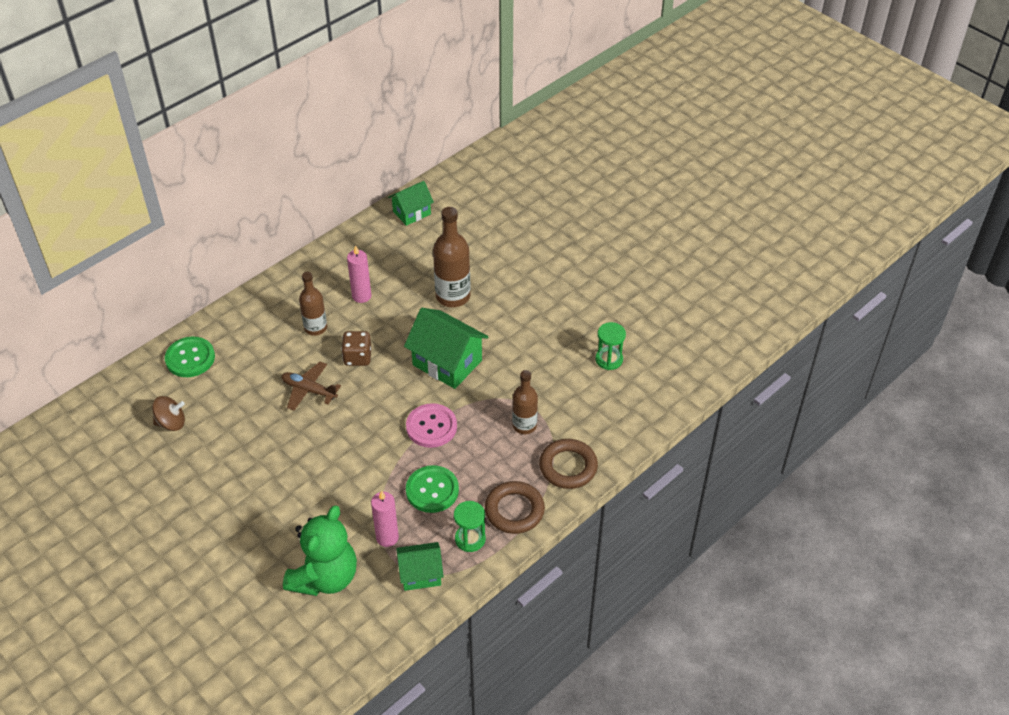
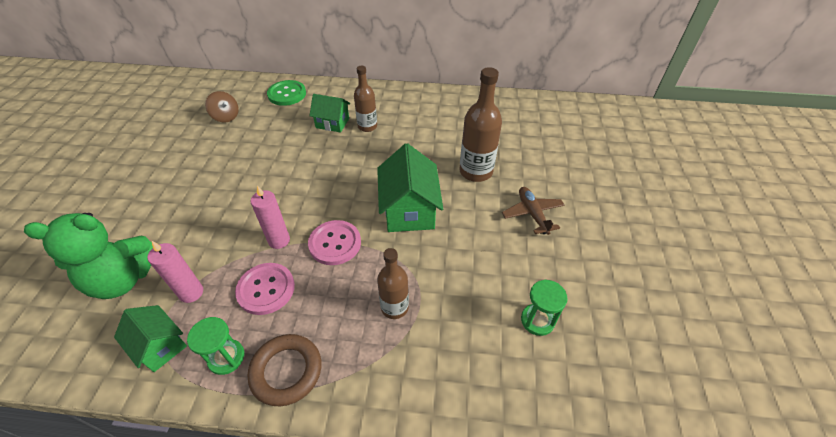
camera: 50 degrees right, 0 degrees up
(309, 390) = (309, 156): brown plane -> brown plane (532, 214)
(357, 357) = (363, 161): brown dice -> none
(361, 296) = (419, 129): pink candle -> pink candle (279, 240)
(412, 213) = (519, 106): green house -> green house (332, 123)
(432, 490) = (266, 289): green button -> pink button
(568, 467) = (377, 381): brown ring -> none

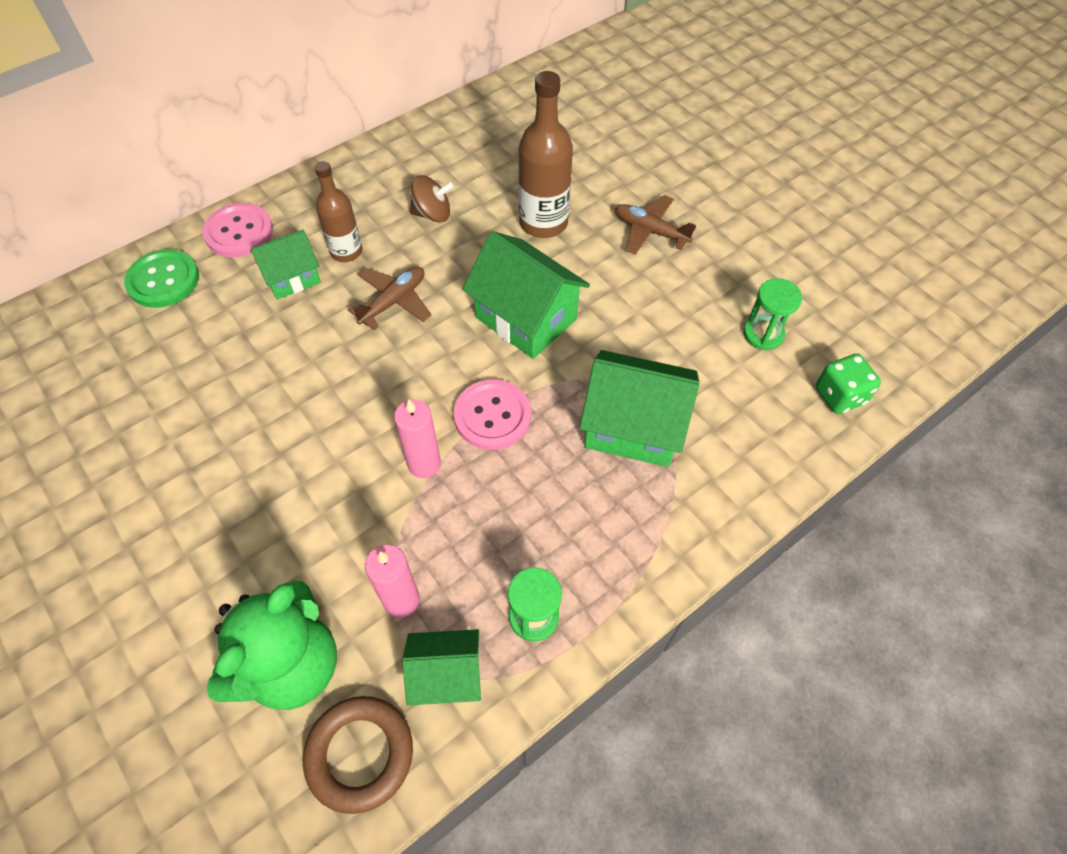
camera: 45 degrees left, 10 degrees up
(226, 117) = (113, 375): brown spinning top -> brown spinning top (432, 214)
(266, 289) = (482, 522): pink button -> pink button (239, 232)
(286, 371) = (608, 571): brown ring -> brown ring (360, 754)
(359, 160) = (393, 301): none -> brown plane
(394, 307) = (633, 427): brown bottle -> green house
(547, 402) = (839, 395): none -> green dice

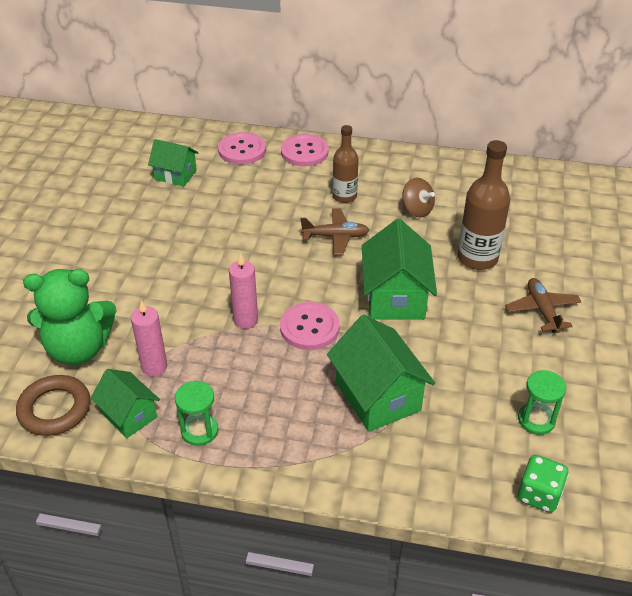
camera: 50 degrees right, 15 degrees down
(163, 280) = (242, 150): green button -> pink button
(292, 278) = (301, 190): green house -> green house (175, 175)

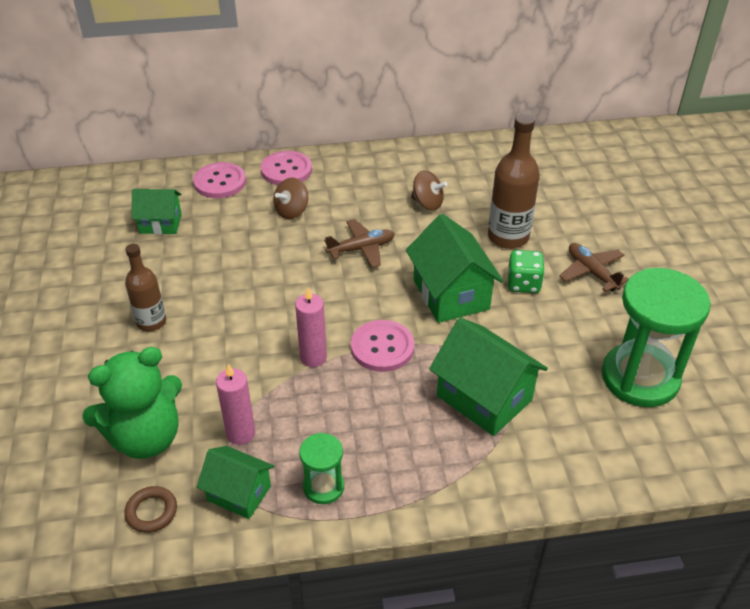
camera: 20 degrees left, 0 degrees up
(55, 409) = (151, 512): brown ring -> brown ring, size x0.61
(291, 189) = (292, 211): none -> brown spinning top
(344, 196) = (350, 206): brown bottle -> brown bottle (151, 322)
(536, 420) = (640, 378): green hourglass -> green hourglass, size x2.07
(539, 495) = (678, 448): green dice -> green dice (523, 284)

